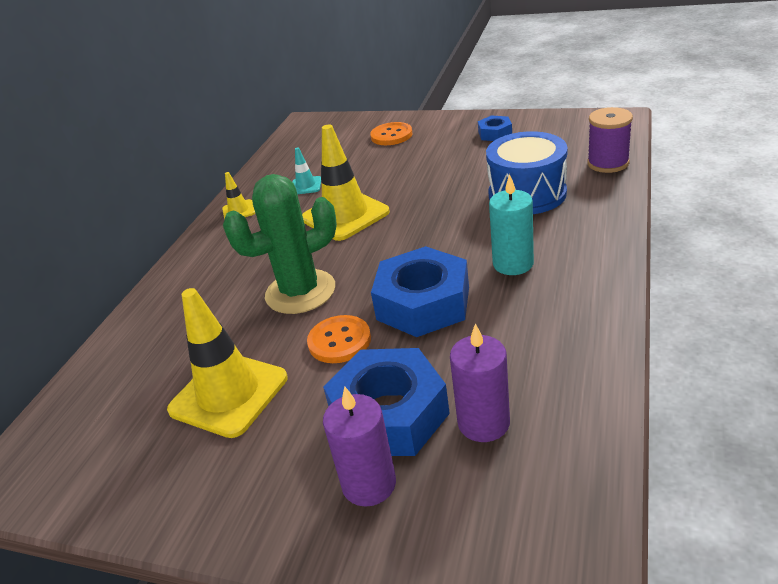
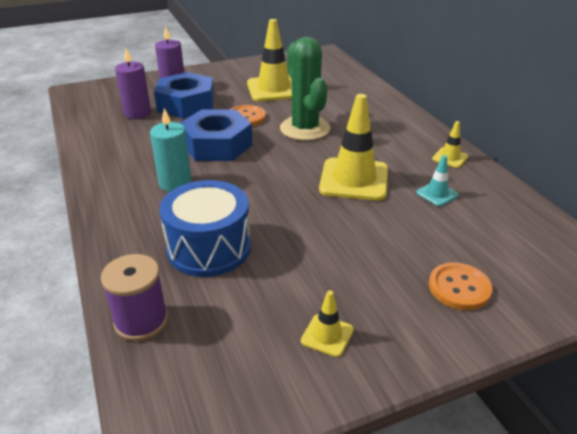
camera: 135 degrees right, 0 degrees up
(300, 292) = (305, 129): green cactus -> green cactus turned 45 degrees counterclockwise
(495, 134) = (327, 335): blue nut -> yellow traffic cone

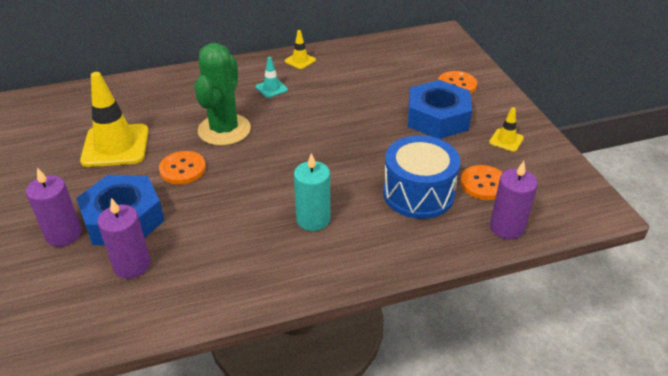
camera: 85 degrees left, 5 degrees up
(141, 321) = (507, 227): purple spool -> purple candle
(217, 145) = (240, 191): blue nut -> blue nut (437, 118)
(226, 304) = (483, 184): none -> orange button
(305, 129) = (224, 130): green cactus -> green cactus turned 60 degrees counterclockwise
(354, 179) = (325, 110): yellow traffic cone -> none
(437, 194) = (351, 75): turquoise traffic cone -> turquoise traffic cone (271, 88)

